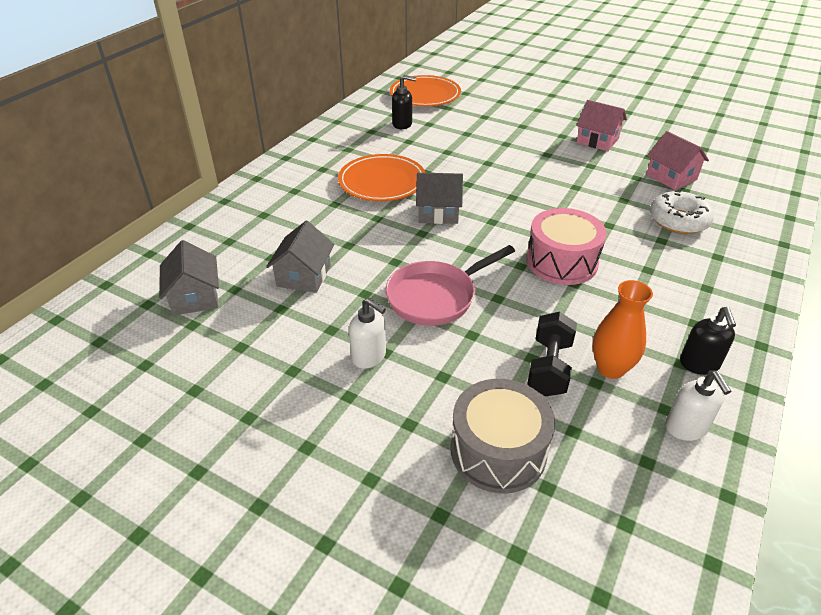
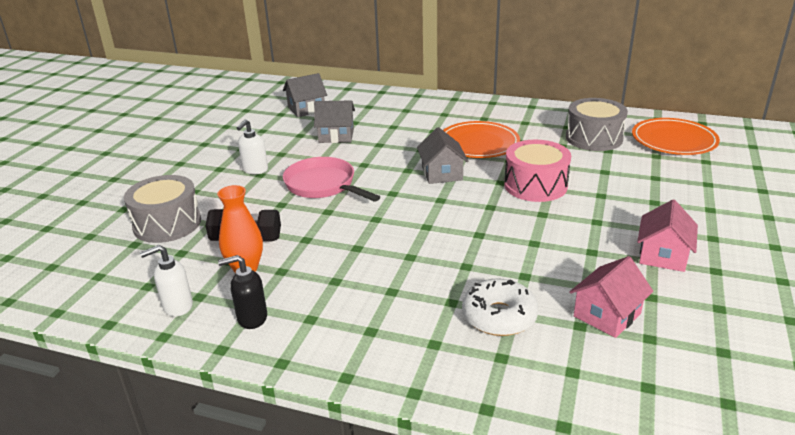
camera: 80 degrees right, 10 degrees down
(402, 124) = (594, 138): black soap dispenser -> grey drum
(561, 262) = (388, 239): pink drum -> pink drum (535, 185)

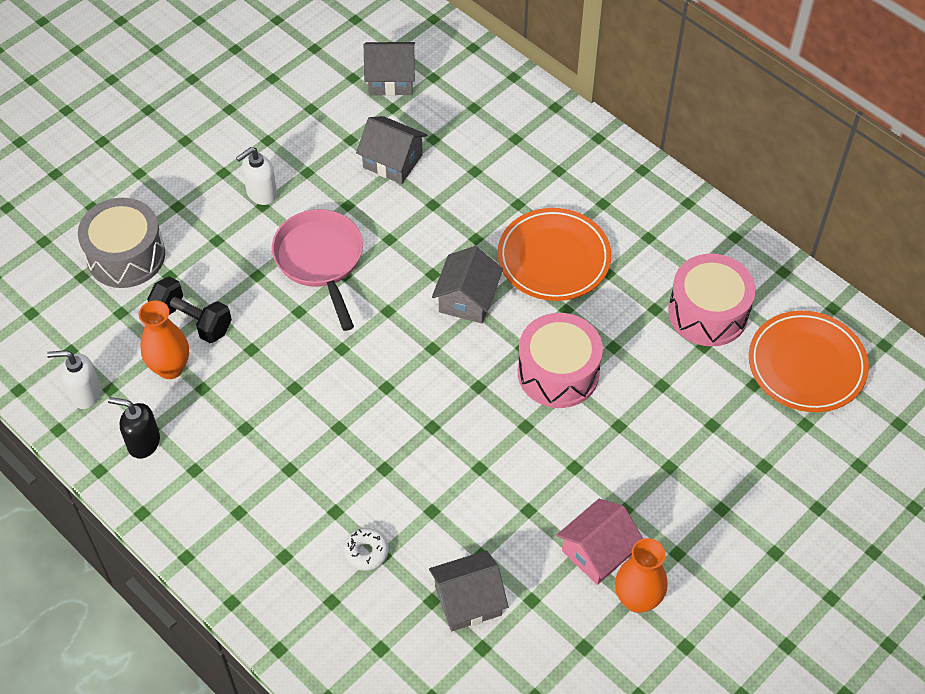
camera: 25 degrees right, 25 degrees up
(499, 316) = (366, 552): white donut -> white donut, size x0.56
(594, 138) = (708, 312): grey drum -> pink drum
(607, 315) = (468, 601): pink house -> grey house
(720, 269) = (637, 599): none -> orange vase

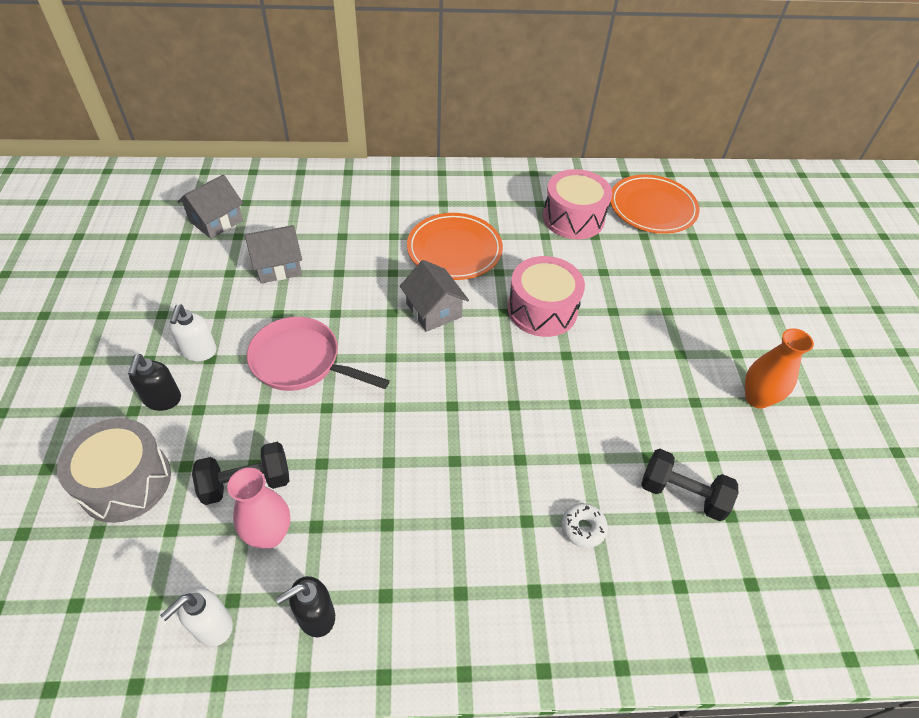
camera: 50 degrees left, 5 degrees down
(170, 368) = (269, 534): orange vase -> pink vase
(202, 213) = (162, 400): none -> black soap dispenser
(468, 601) = (682, 494): grey house -> black dumbbell
(597, 551) = (702, 391): pink house -> none

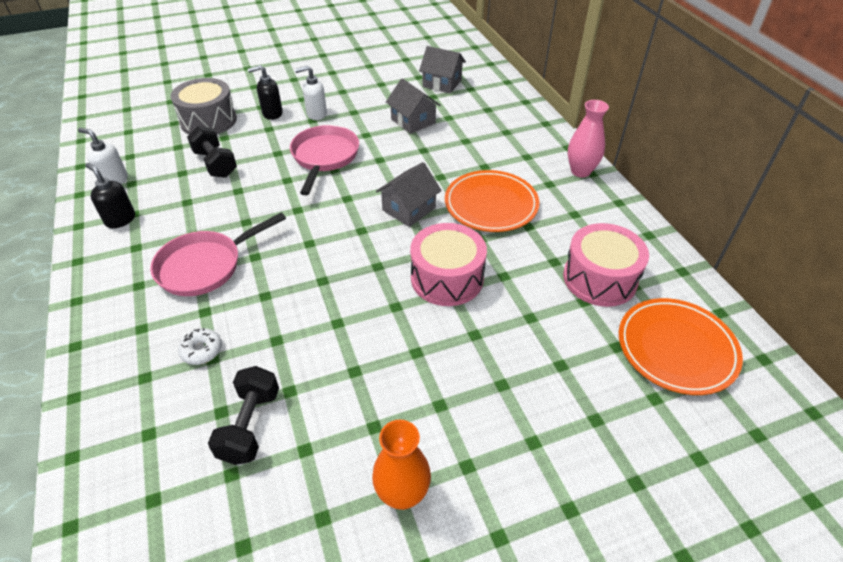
camera: 75 degrees right, 5 degrees down
(269, 534) = (178, 184): pink vase -> pink vase (580, 171)
(452, 514) = (205, 266): none -> pink pan

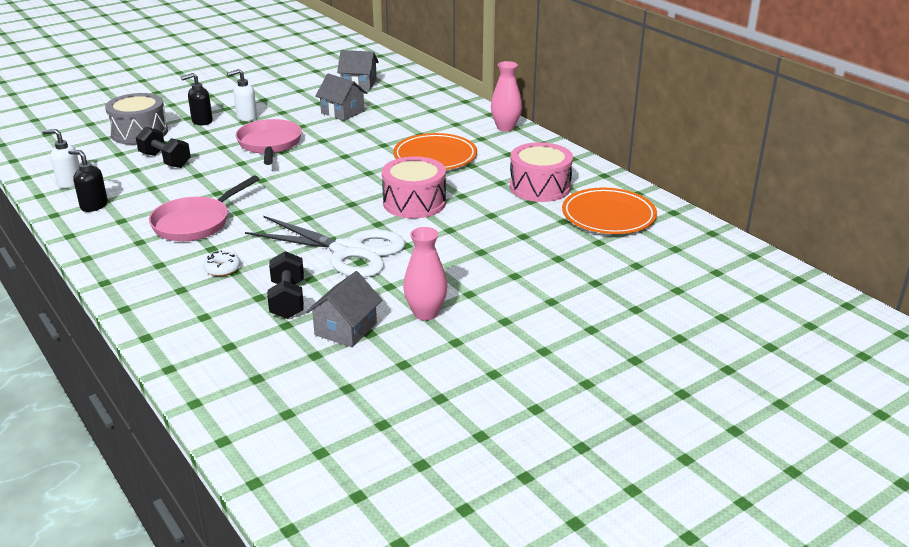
camera: 15 degrees left, 15 degrees down
(347, 348) = (348, 251): none -> white scissors
(402, 494) = (425, 313): orange vase -> pink vase
(409, 209) = (364, 167): grey house -> grey house (346, 329)

